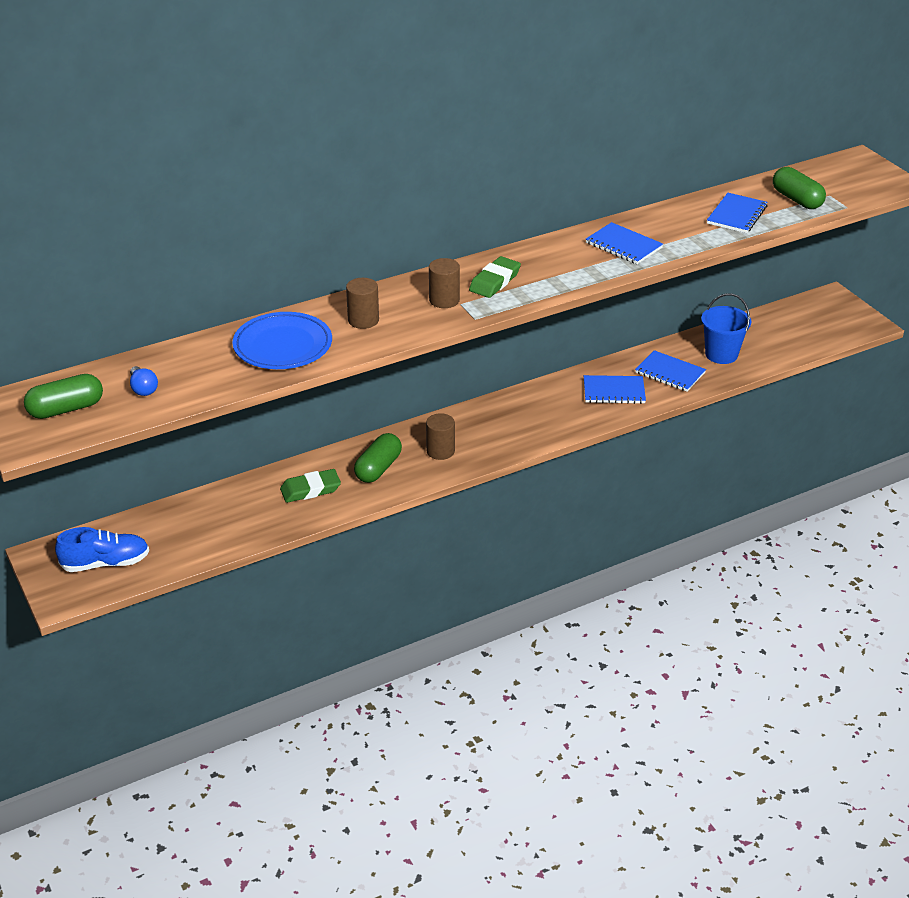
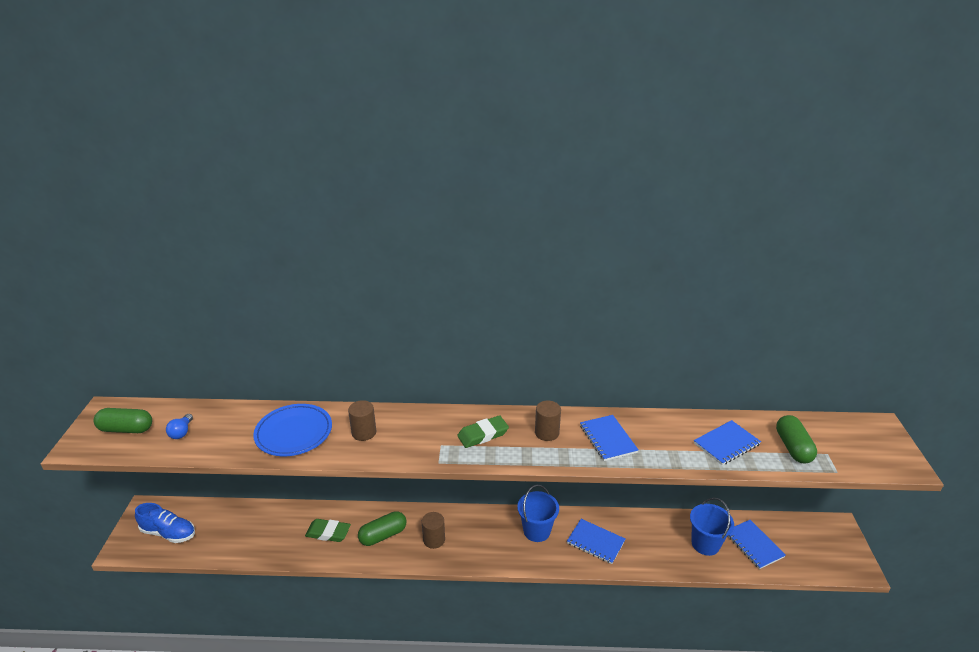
camera: 30 degrees right, 5 degrees down
(444, 300) = (433, 437): brown cylinder -> brown cylinder (547, 433)
(545, 404) = (537, 531): none -> blue bucket
(670, 373) = (651, 544): blue notebook -> blue notebook (753, 545)

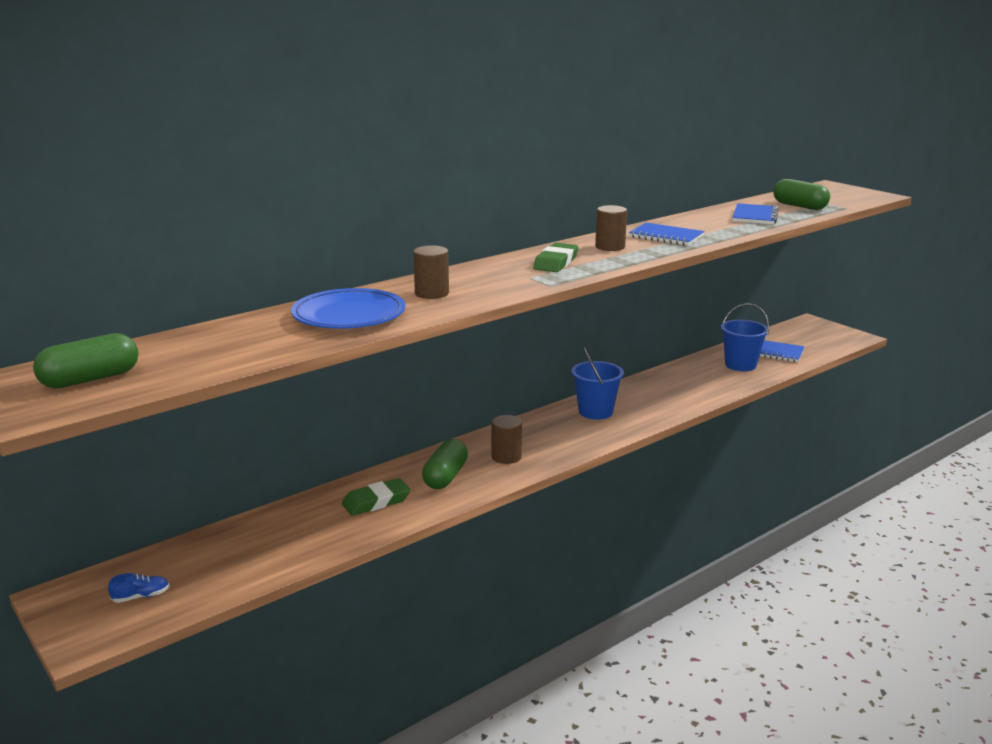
camera: 40 degrees left, 10 degrees down
(169, 533) = (141, 596): blue shoe -> blue shoe, size x0.51
(181, 432) = (189, 357): blue light bulb -> none
(595, 542) = (657, 398): blue notebook -> none

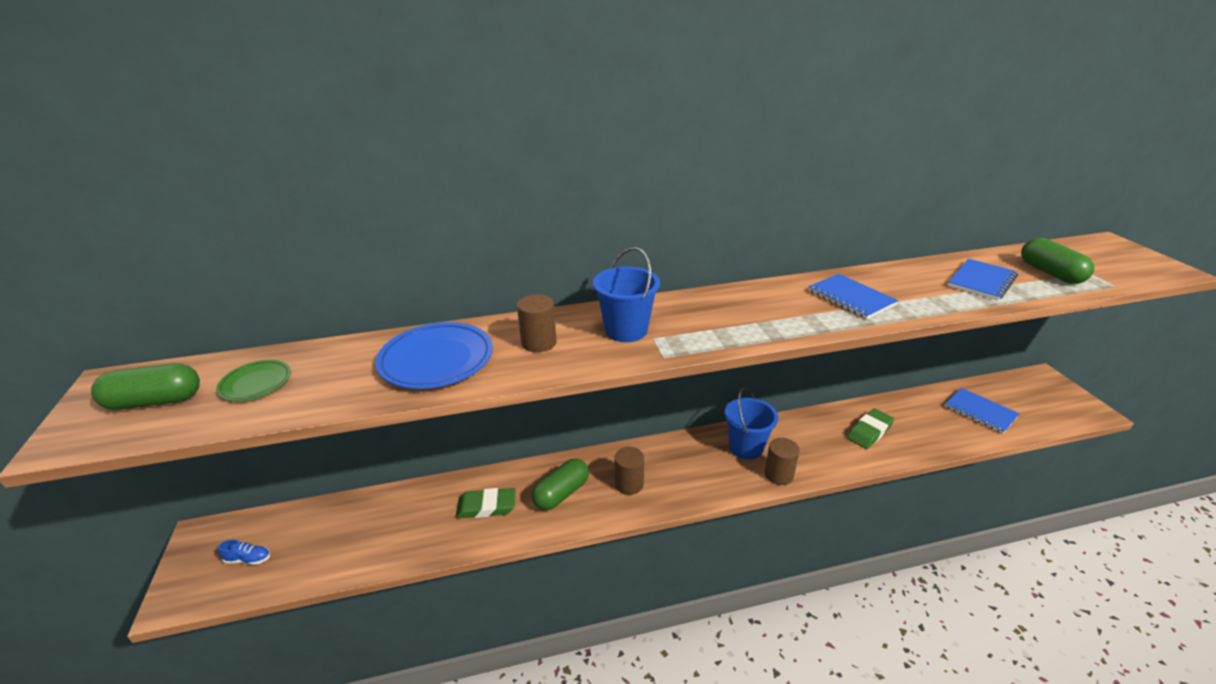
camera: 25 degrees right, 10 degrees up
(184, 354) = (256, 383): none -> green plate
(556, 262) = (699, 318): green eraser -> green eraser (869, 431)
(610, 247) = (775, 304): brown cylinder -> brown cylinder (779, 474)
(740, 365) = (932, 421): blue bucket -> blue bucket (626, 330)

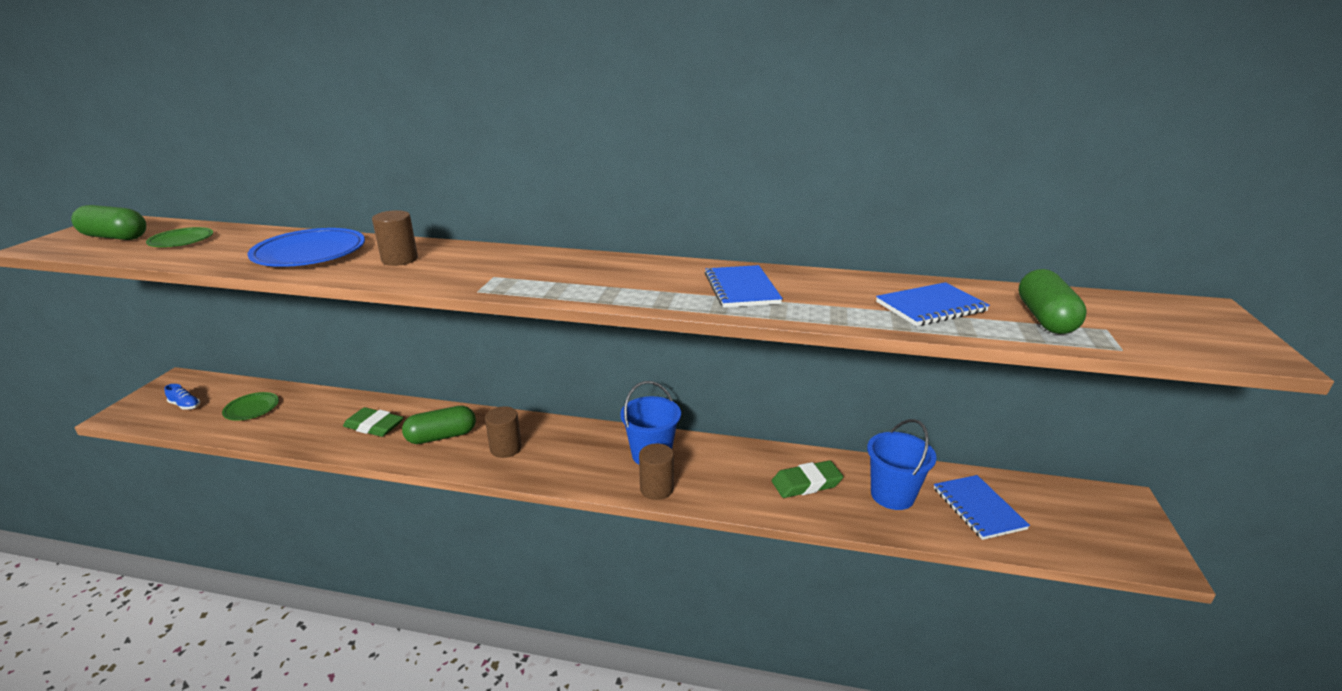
camera: 25 degrees right, 5 degrees down
(334, 535) = (252, 409): none -> green plate
(626, 330) = (482, 266): blue bucket -> blue bucket (892, 495)

